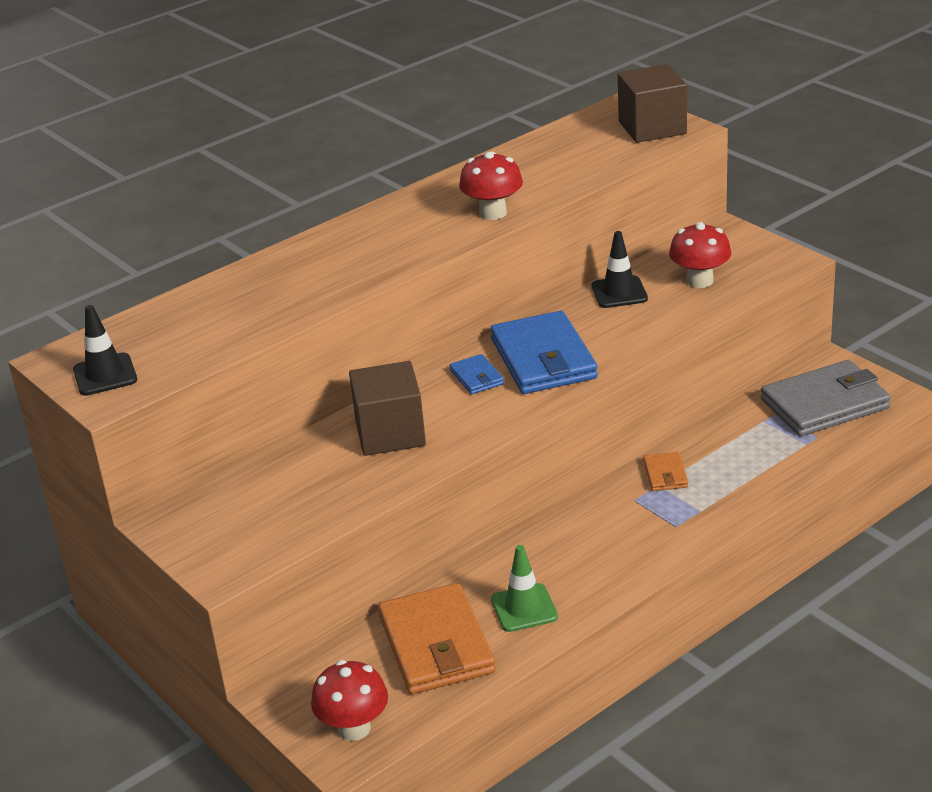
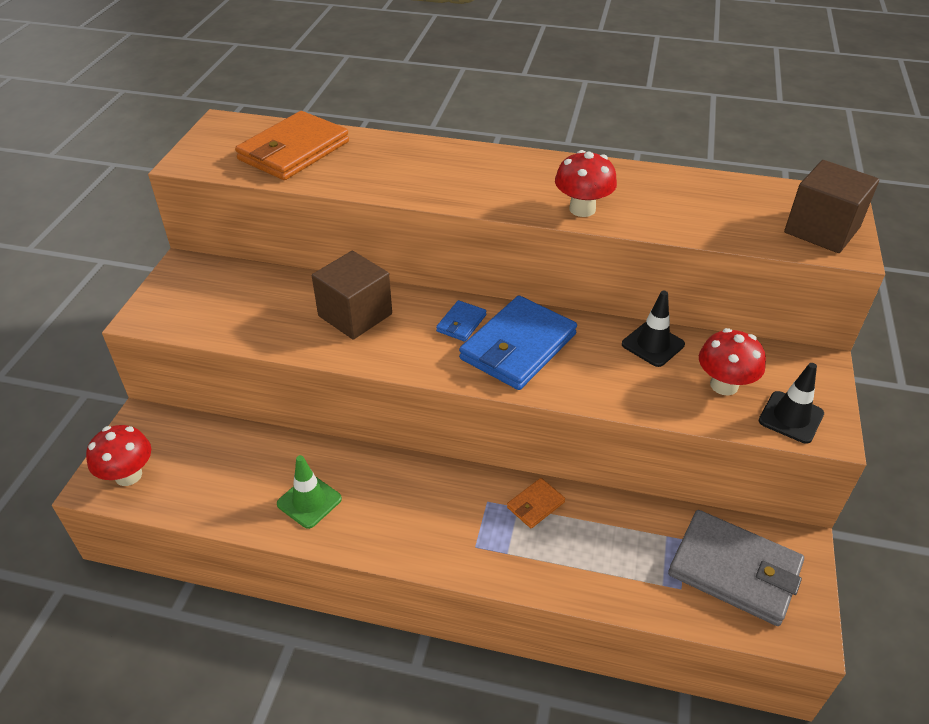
camera: 50 degrees right, 10 degrees up
(105, 375) = (216, 148): black traffic cone -> black traffic cone (791, 417)
(436, 645) = (239, 472): orange wallet -> orange wallet (294, 151)

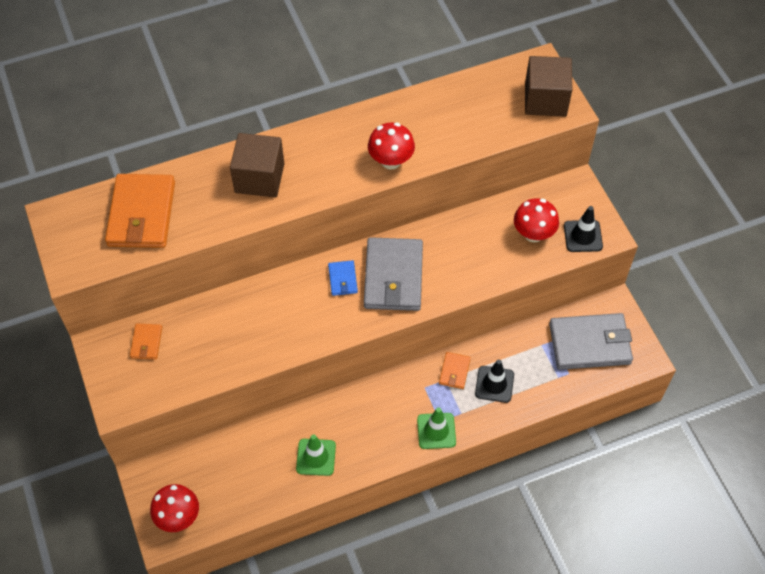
camera: 35 degrees left, 15 degrees up
(224, 283) = (146, 343): none -> orange wallet
(355, 315) = (266, 314): brown cube -> brown cube (259, 178)
(462, 554) = (436, 431): none -> green traffic cone
(518, 347) = (393, 277): blue wallet -> grey wallet
(653, 344) = (473, 226): black traffic cone -> black traffic cone (494, 384)

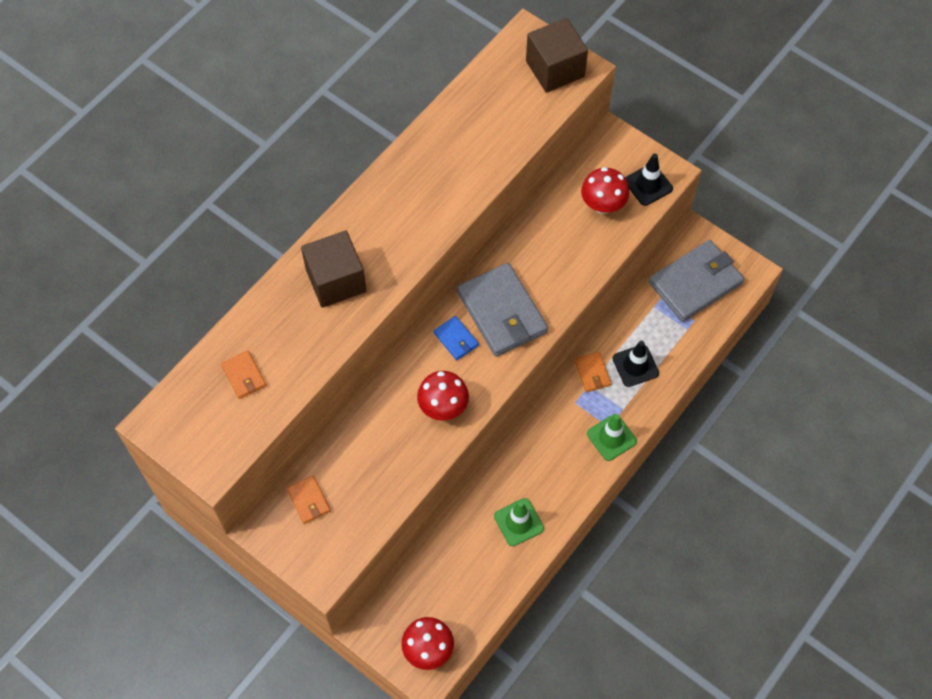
camera: 30 degrees left, 5 degrees up
(142, 214) = (244, 376): orange wallet -> orange wallet, size x0.46
(391, 161) = (451, 200): red mushroom -> red mushroom (443, 407)

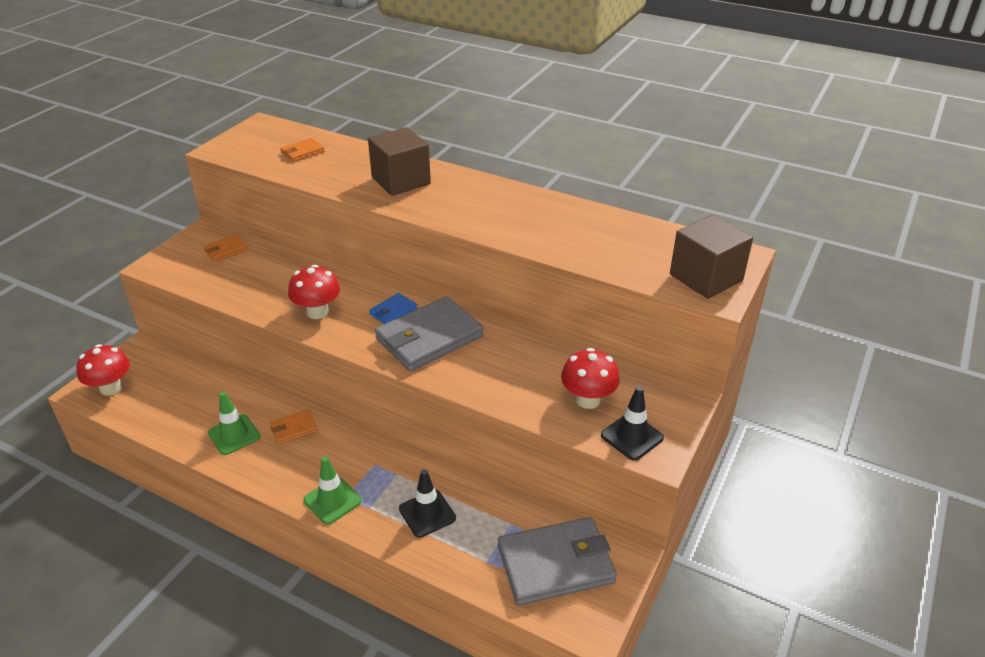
camera: 80 degrees right, 25 degrees down
(592, 373) = (412, 475): orange wallet -> orange wallet (293, 429)
(695, 283) = (555, 564): grey wallet -> grey wallet turned 60 degrees counterclockwise

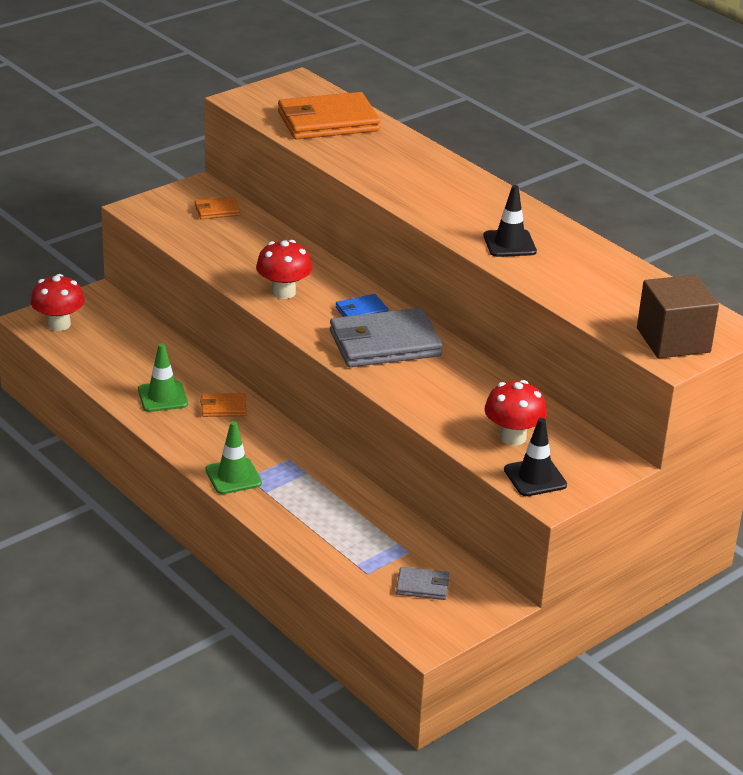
camera: 20 degrees right, 5 degrees down
(302, 152) = (328, 122): orange wallet -> orange wallet, size x2.16
(401, 181) = (416, 175): brown cube -> none
(427, 513) = (320, 512): black traffic cone -> black traffic cone (509, 244)
(555, 564) = (422, 586): grey wallet -> grey wallet, size x0.46

